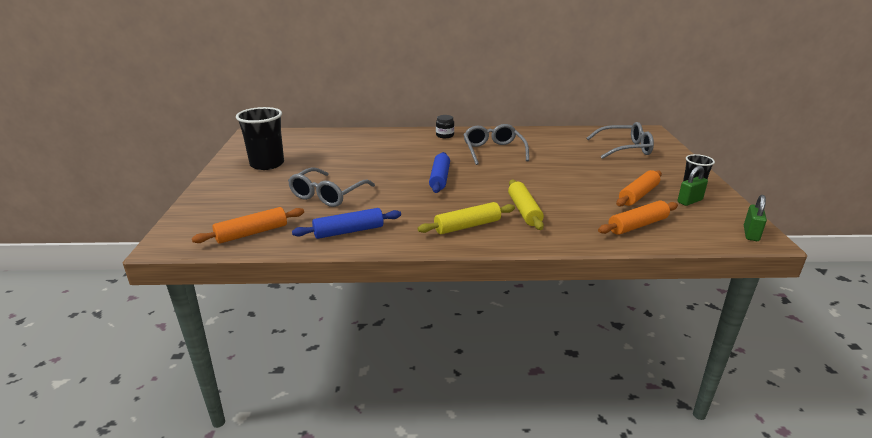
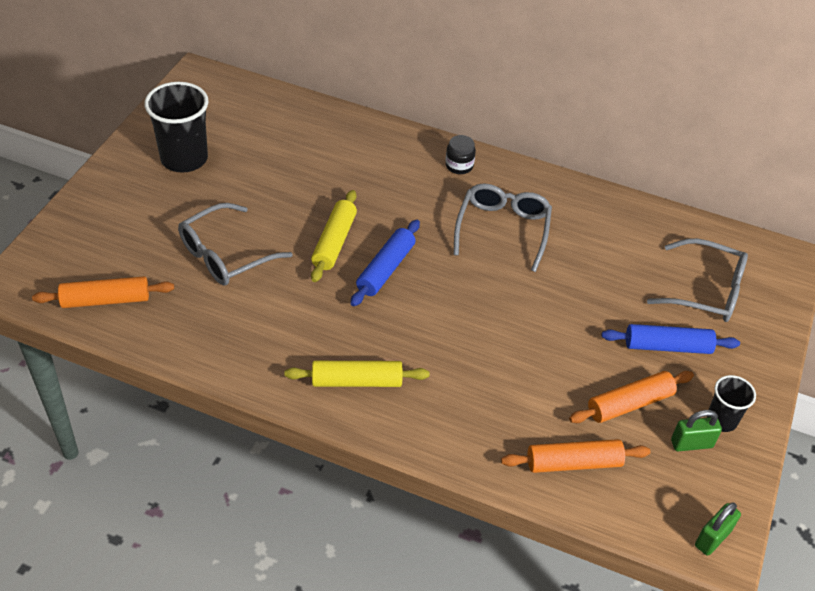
camera: 20 degrees right, 20 degrees up
(349, 231) = (213, 338): blue rolling pin -> blue rolling pin (667, 346)
(524, 211) = (448, 378): yellow rolling pin -> yellow rolling pin (334, 242)

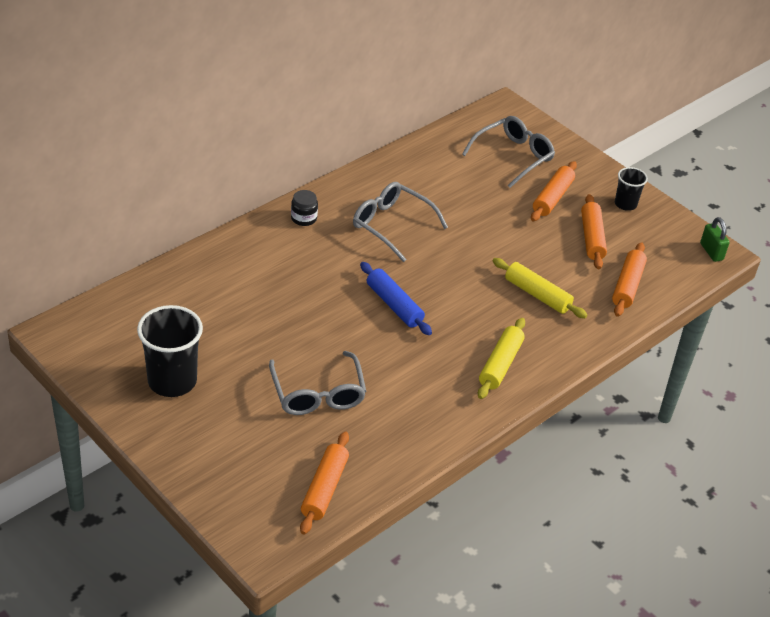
camera: 65 degrees left, 5 degrees down
(334, 242) = (345, 323): yellow rolling pin -> yellow rolling pin (537, 295)
(667, 346) = (552, 198): blue rolling pin -> orange rolling pin
(691, 443) = (637, 226): green padlock -> none

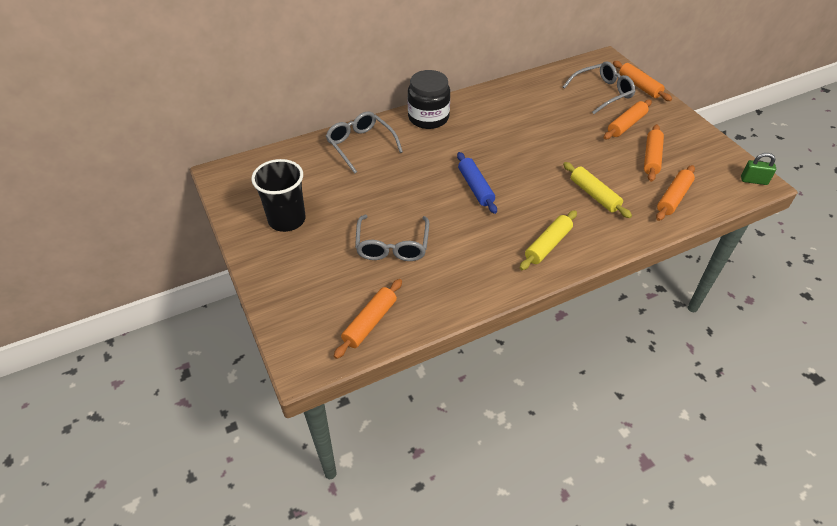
camera: 20 degrees right, 5 degrees up
(303, 218) = (428, 118): black jar -> black jar, size x2.09
(391, 225) = (492, 130): grey glasses -> grey glasses (360, 145)
(556, 142) = (639, 86): none -> orange rolling pin
(625, 204) = (686, 136): black cup -> none
(711, 252) = (754, 180): green padlock -> green padlock turned 75 degrees counterclockwise

